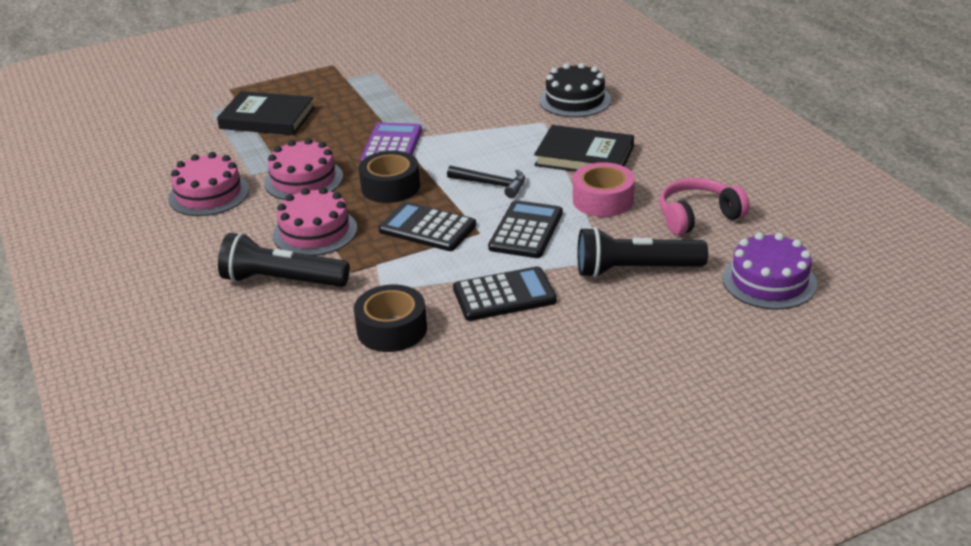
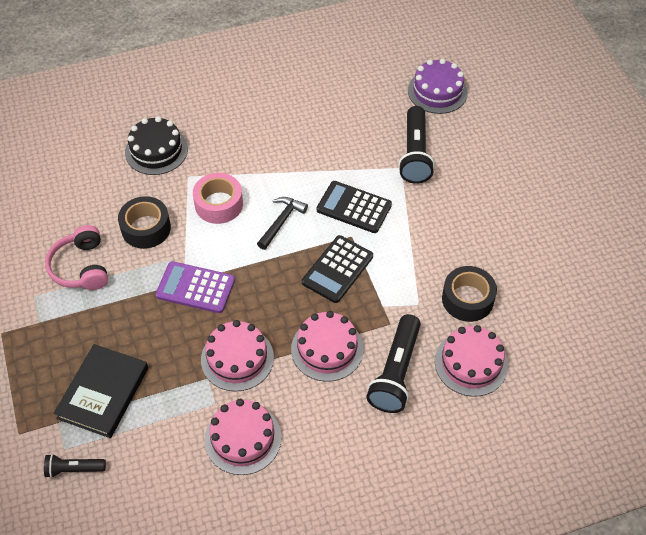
camera: 85 degrees left, 20 degrees up
(190, 117) = (74, 469): none -> black flashlight
(292, 337) = (471, 363): none -> pink cake
(390, 187) = (267, 292): black tape -> black tape (146, 228)
(504, 295) = (435, 229): black calculator -> none
(584, 156) = (253, 158): black book -> none
(603, 200) = (321, 157): pink tape -> pink tape (219, 204)
(698, 217) = (356, 109): pink headphones -> pink headphones (81, 267)

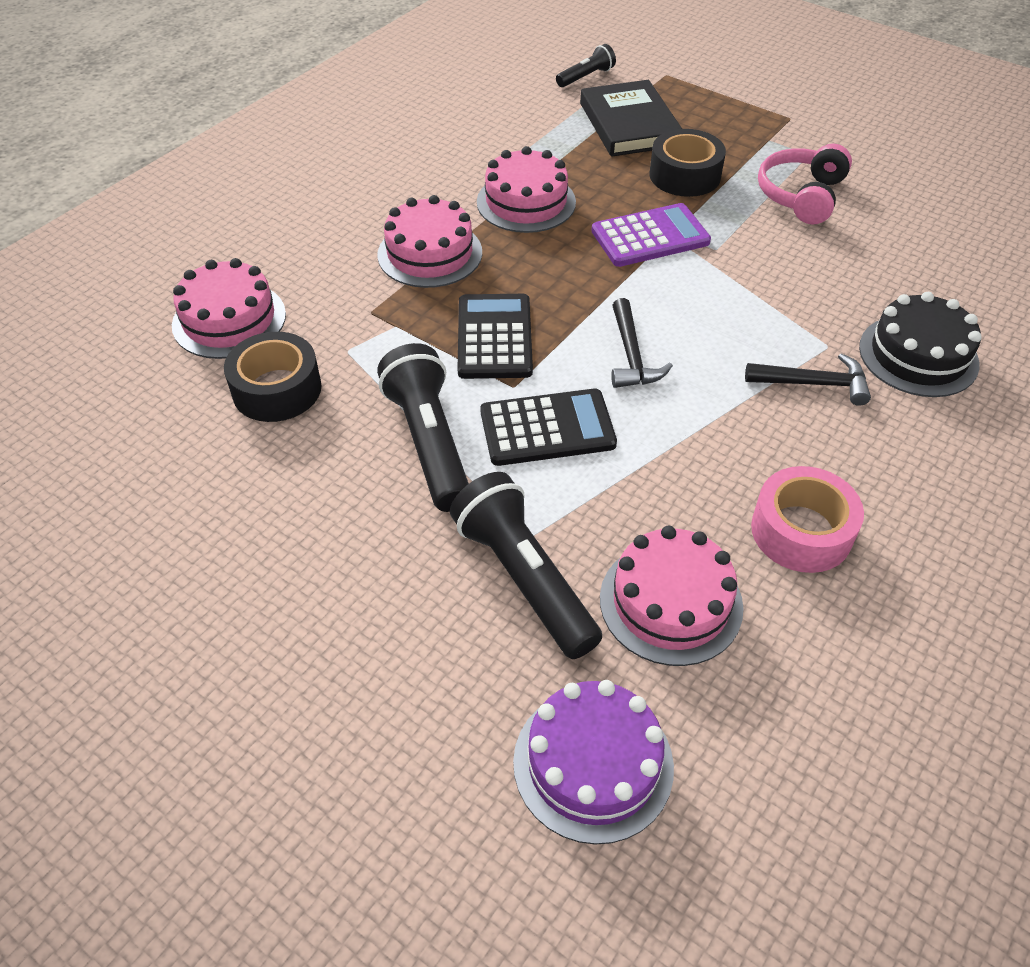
camera: 145 degrees right, 5 degrees down
(81, 267) = (801, 196): pink headphones -> pink headphones turned 105 degrees counterclockwise
(146, 228) = (790, 263): black tape -> black tape (685, 175)
(217, 164) = (813, 383): none -> black hammer
(219, 204) = (740, 333): pink tape -> pink tape (801, 531)
(243, 438) = (451, 152): pink cake -> pink cake (671, 602)
(396, 372) = (325, 269): black flashlight -> black flashlight (429, 442)

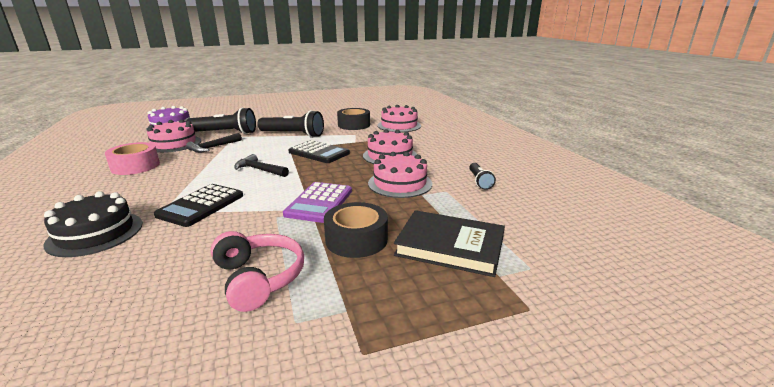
camera: 125 degrees right, 25 degrees down
(547, 428) = (262, 148): black calculator -> black calculator (201, 205)
(586, 77) = (551, 258): black flashlight -> black flashlight (479, 181)
(813, 383) = (160, 197): black hammer -> black hammer (213, 147)

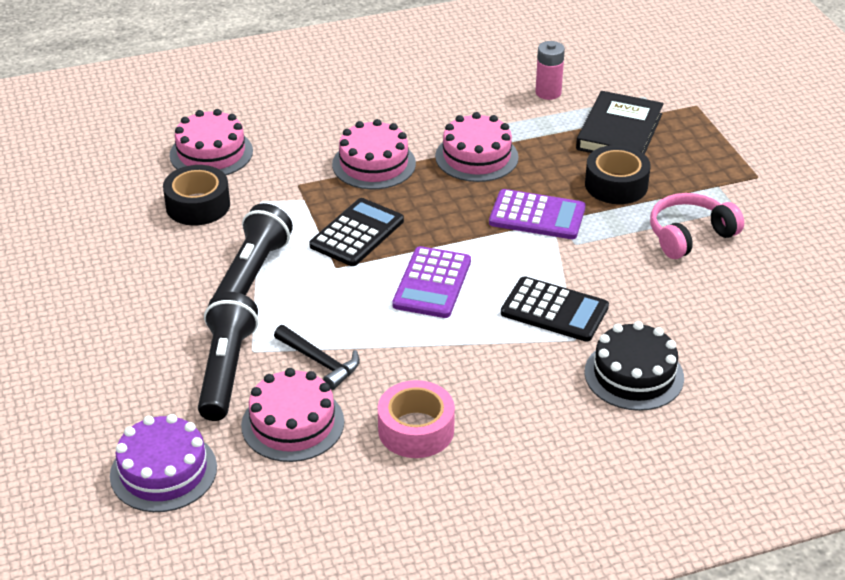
camera: 90 degrees left, 15 degrees up
(259, 170) = (432, 283): black hammer -> purple calculator
(479, 181) = (468, 99): black flashlight -> none
(506, 212) = (548, 92): none -> pink battery

